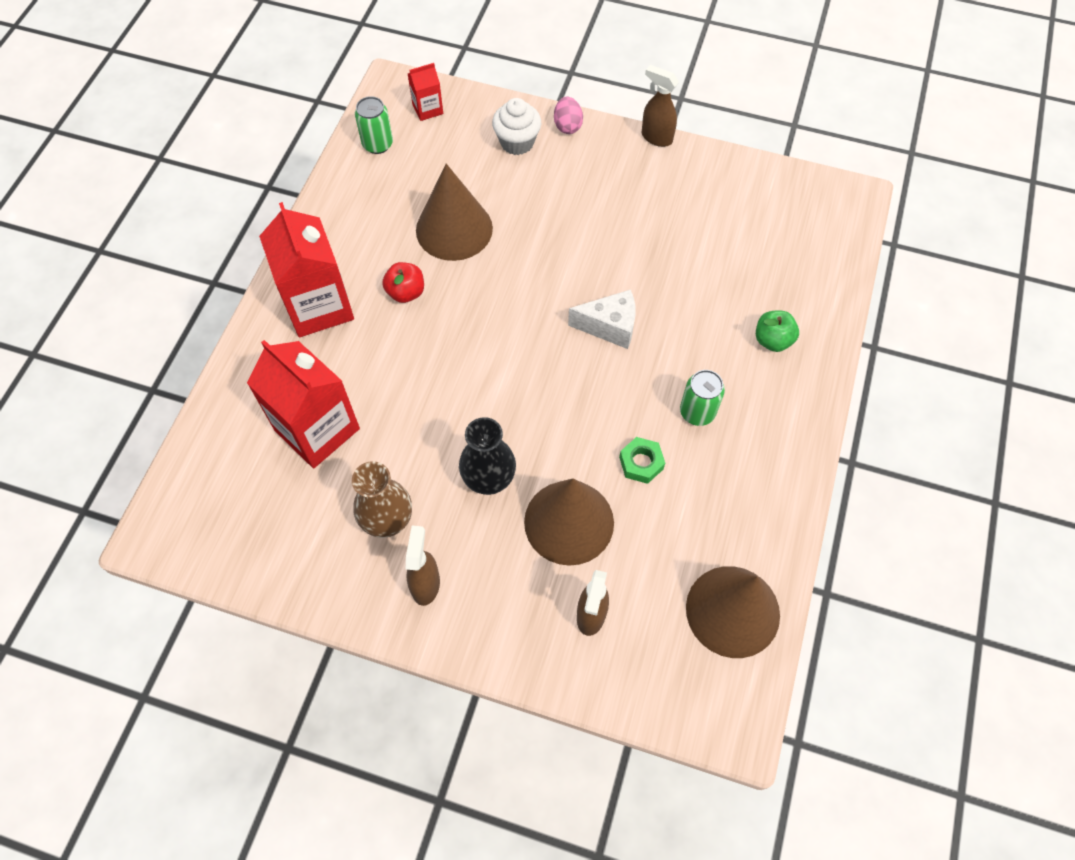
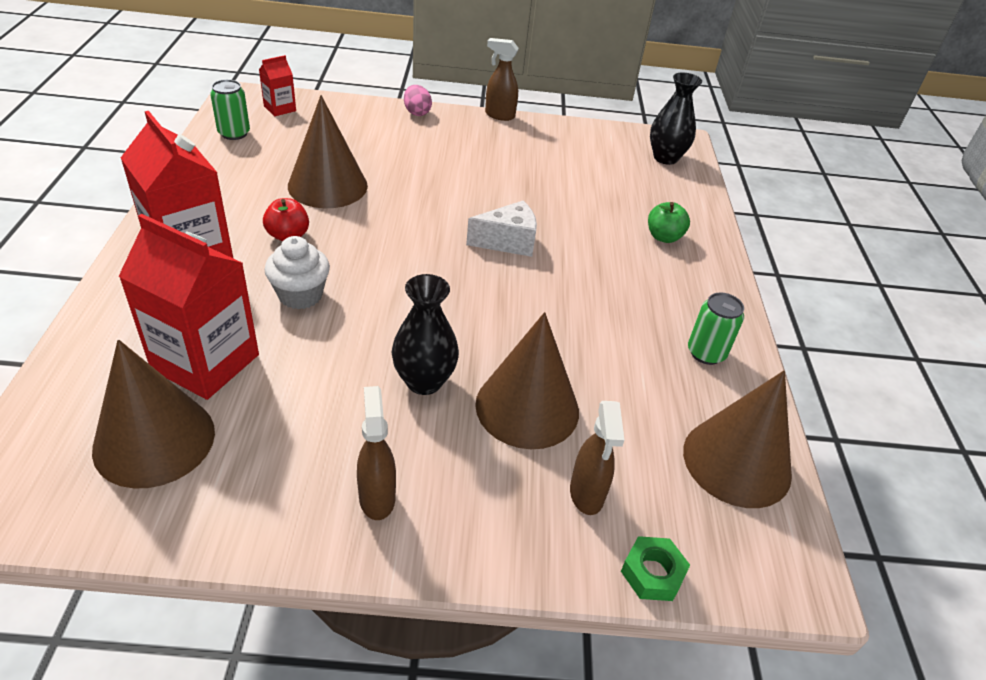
camera: 20 degrees left, 20 degrees down
(271, 500) = (154, 440): none -> brown cone
(388, 521) = (313, 439): brown vase -> none
(517, 142) = (373, 125): white cupcake -> white cupcake (300, 295)
(641, 463) = (583, 344): green nut -> green nut (652, 573)
(697, 412) = (620, 297): green can -> green can (706, 353)
(822, 223) = (665, 158): none -> black vase

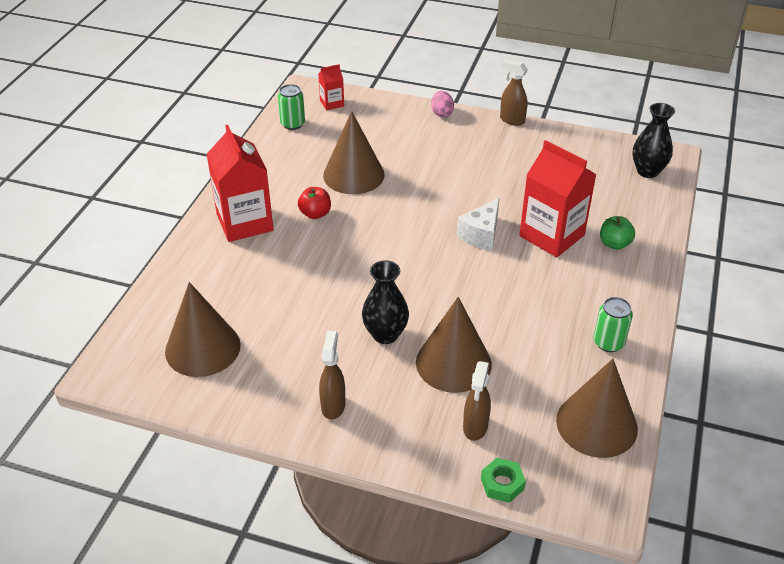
camera: 20 degrees right, 0 degrees up
(205, 362) = (242, 301): red carton -> red carton (552, 235)
(300, 295) = (314, 261): white cupcake -> none
(508, 242) = (481, 235): white cheese -> white cheese turned 120 degrees clockwise

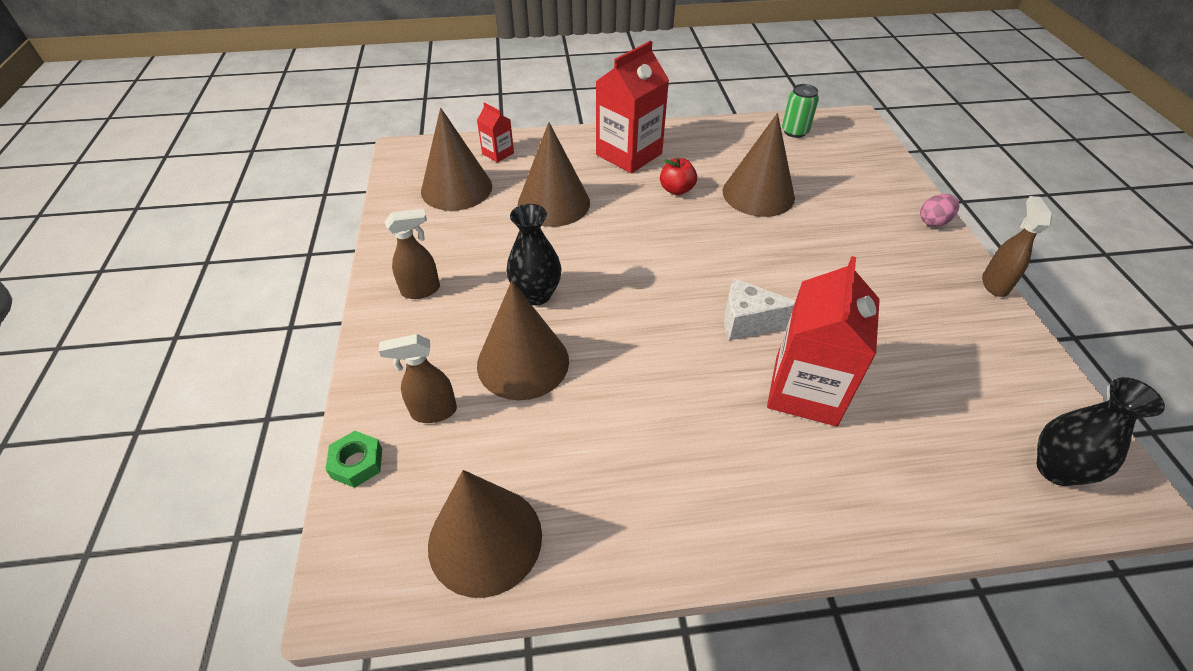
camera: 65 degrees right, 5 degrees up
(277, 290) = (553, 203): none -> brown cone
(332, 103) = (855, 143): red carton -> red carton (498, 153)
(608, 342) = (642, 514): green can -> none
(614, 244) = (849, 468): green apple -> none

